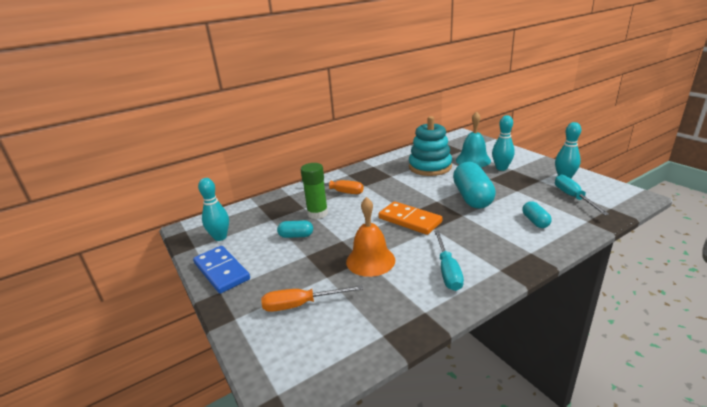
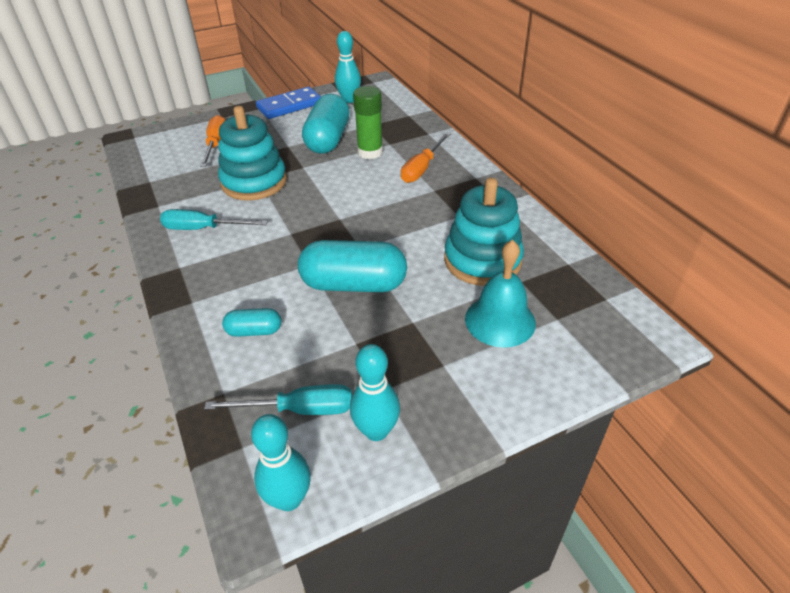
camera: 95 degrees right, 15 degrees up
(296, 236) = (328, 140): turquoise capsule -> turquoise capsule, size x2.00
(370, 260) = (254, 182): orange bell -> turquoise stacking toy
(410, 220) = (319, 217): orange domino -> none
(501, 168) = (452, 350): turquoise bowling pin -> turquoise bowling pin (289, 499)

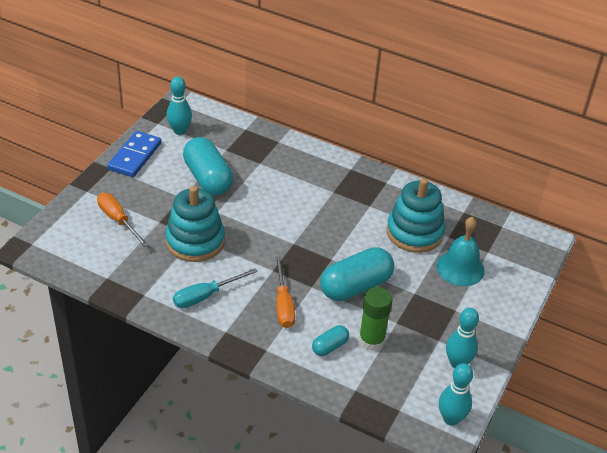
camera: 40 degrees left, 0 degrees up
(300, 409) = (407, 375): turquoise screwdriver -> none
(370, 152) = (254, 177): green glue stick -> green glue stick (371, 340)
(422, 168) = (307, 176): orange screwdriver -> orange screwdriver (283, 304)

